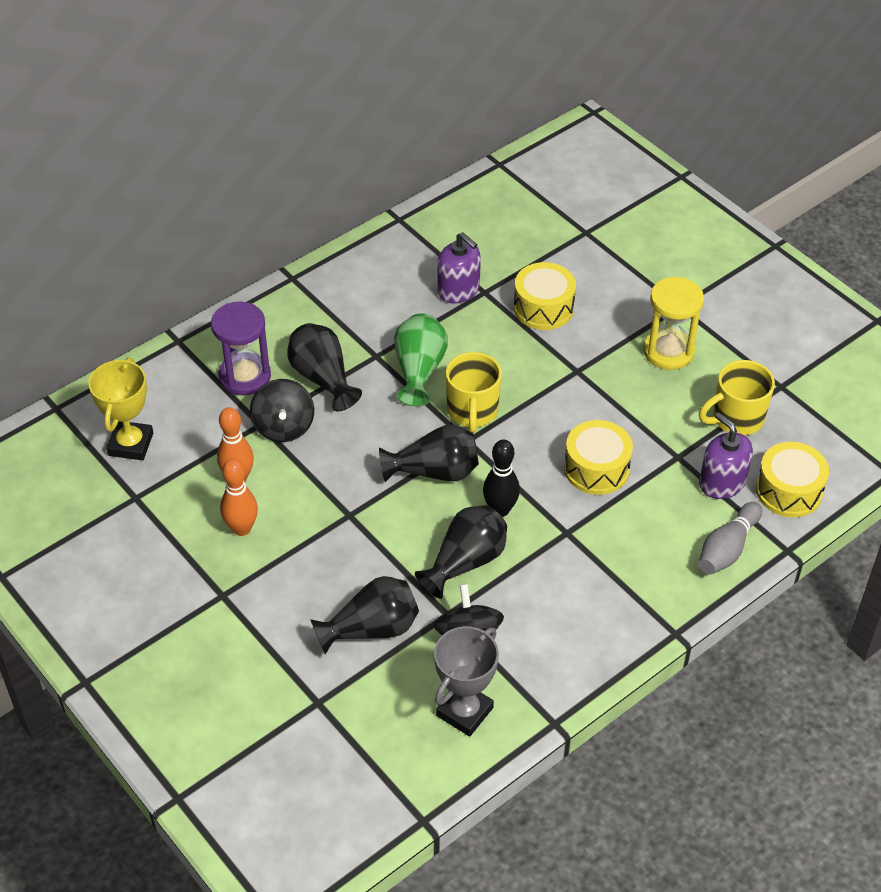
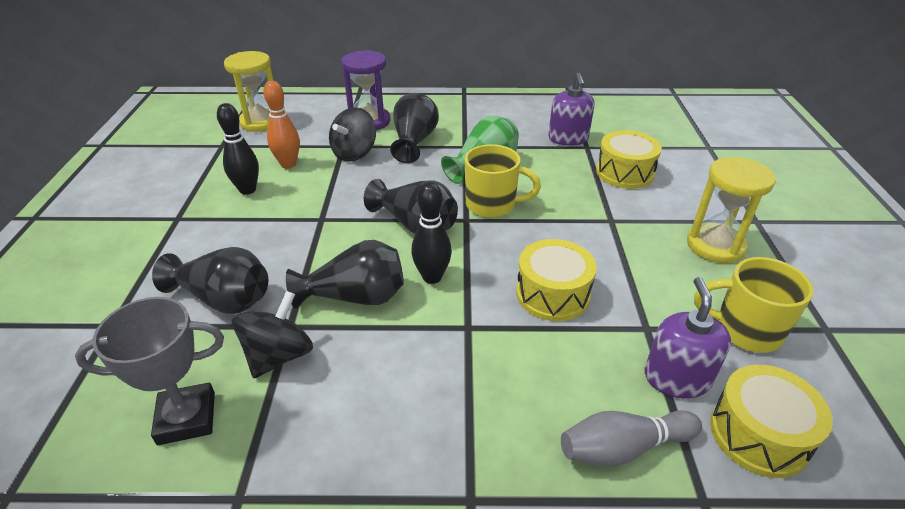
camera: 40 degrees right, 10 degrees down
(130, 444) = (261, 122): yellow trophy -> yellow hourglass
(241, 528) = (247, 190): orange bowling pin -> black bowling pin
(472, 411) = (492, 205): yellow mug -> yellow mug turned 120 degrees counterclockwise

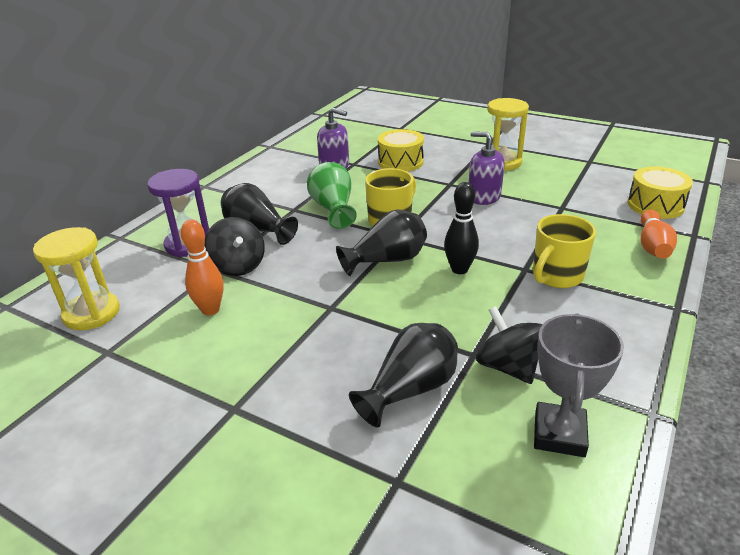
camera: 60 degrees left, 5 degrees down
(247, 190) = (231, 346): black bowling pin -> none
(356, 297) = (459, 311): black vase -> none
(552, 294) = (511, 227): yellow drum -> none
(623, 448) = (652, 245): grey bowling pin -> orange bowling pin
(677, 378) = (607, 212): purple soap dispenser -> purple soap dispenser (484, 197)
(745, 330) = (579, 181): yellow mug -> yellow mug (556, 276)

